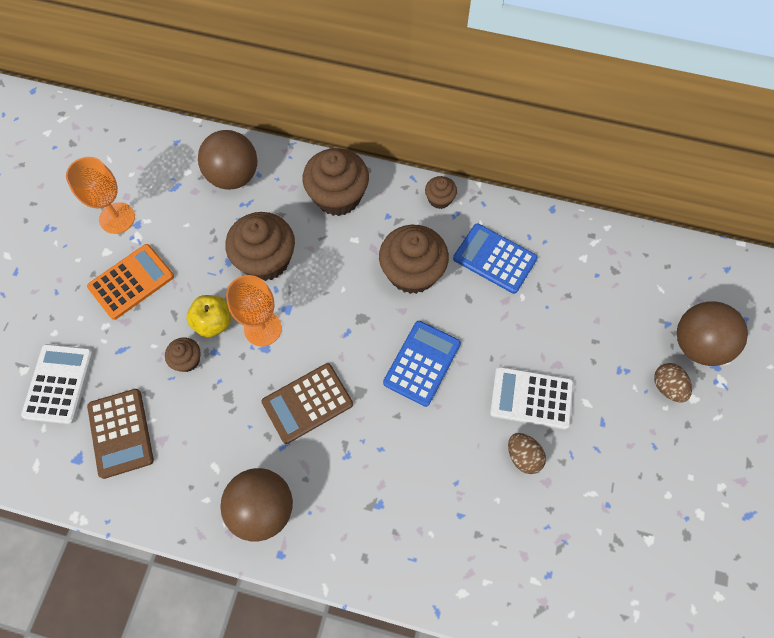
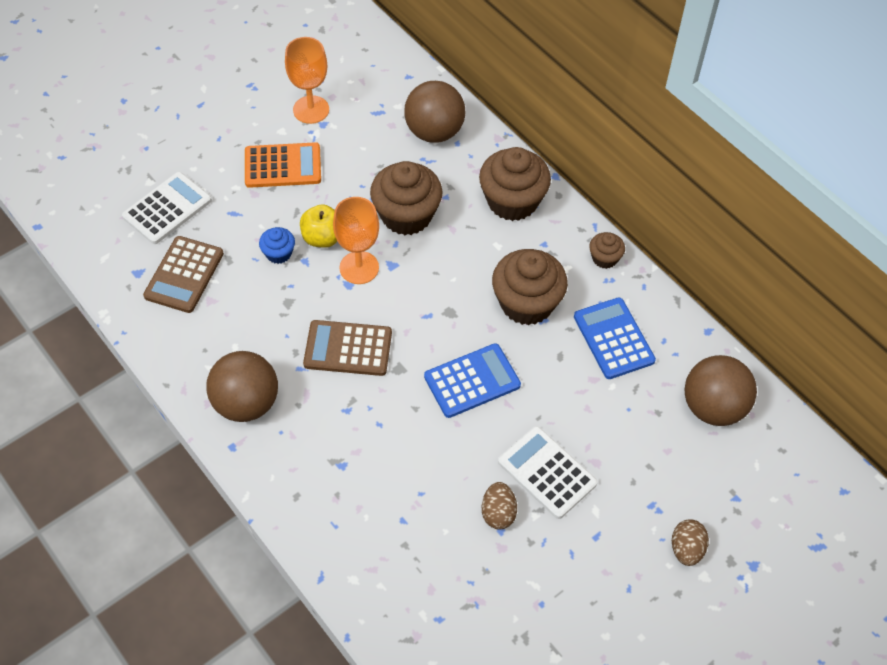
camera: 35 degrees right, 10 degrees down
(187, 360) = (278, 253): brown cupcake -> blue cupcake
(698, 344) = (751, 535): brown ball -> brown ball (713, 407)

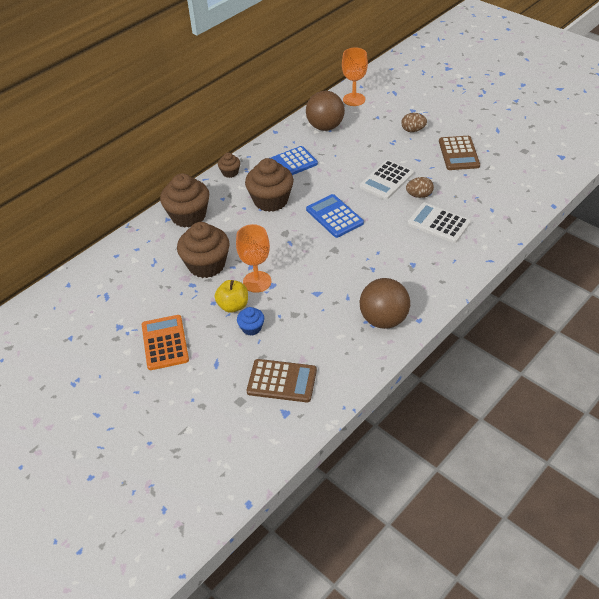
camera: 95 degrees left, 10 degrees down
(167, 208) = (216, 409): white calculator -> white calculator (438, 223)
(311, 109) = (103, 336): orange goblet -> orange goblet (354, 99)
(348, 348) = (325, 276): brown calculator -> brown calculator (458, 153)
(434, 132) = (126, 262): brown ball -> none

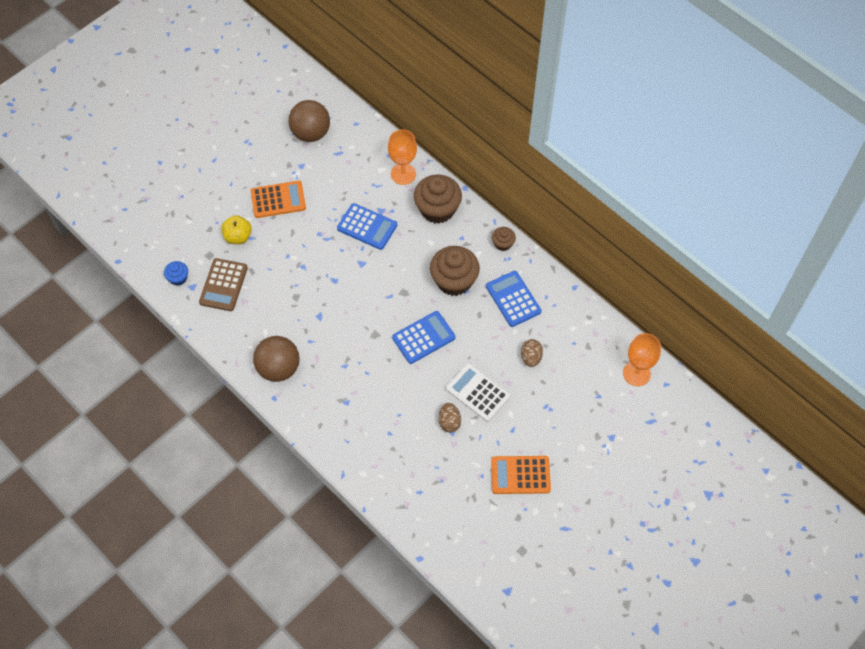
camera: 90 degrees right, 15 degrees up
(206, 265) = (367, 227): brown cupcake -> blue calculator
(233, 306) = (312, 249): yellow apple -> yellow apple (238, 237)
(251, 328) = (284, 263): blue cupcake -> blue cupcake (178, 278)
(257, 282) = (340, 267): orange goblet -> orange goblet (403, 174)
(325, 127) = (580, 338): brown ball -> brown ball (311, 133)
(413, 130) = (569, 432): brown egg -> brown egg (531, 357)
(438, 223) = (402, 435): white calculator -> none
(458, 153) = (520, 475): brown calculator -> orange calculator

